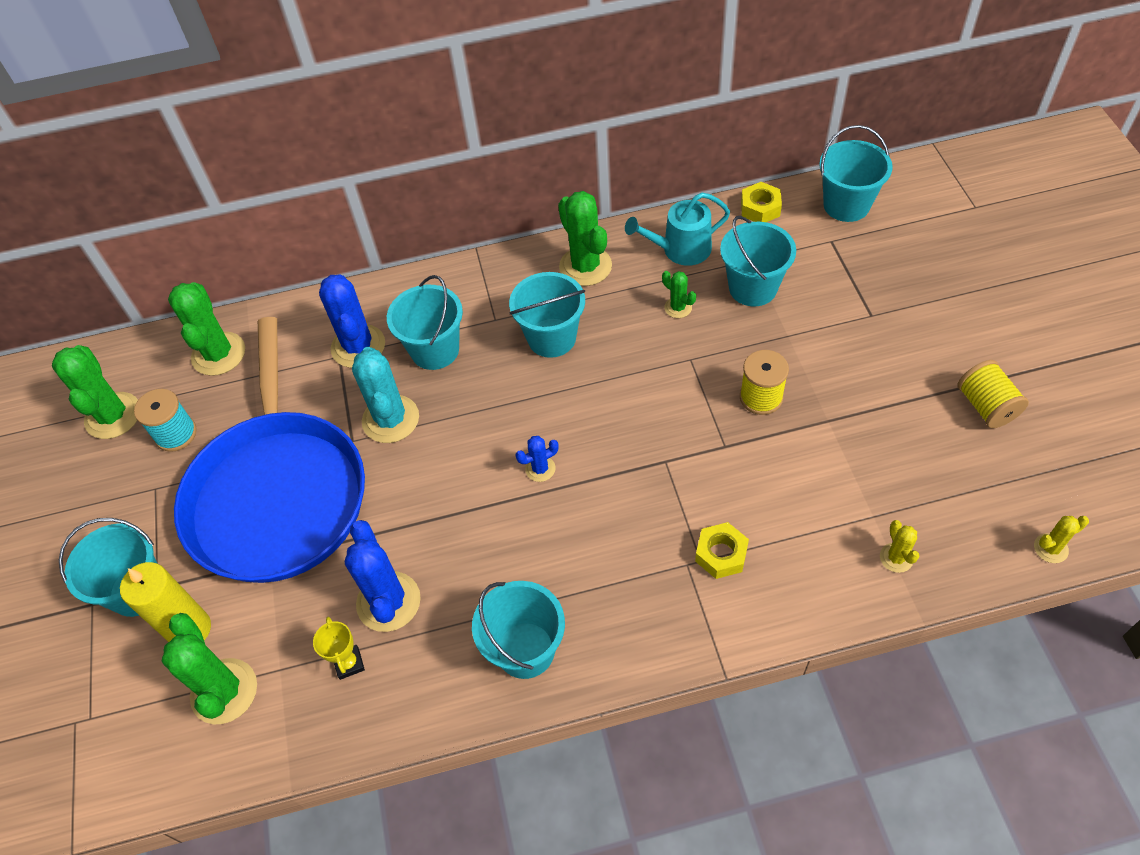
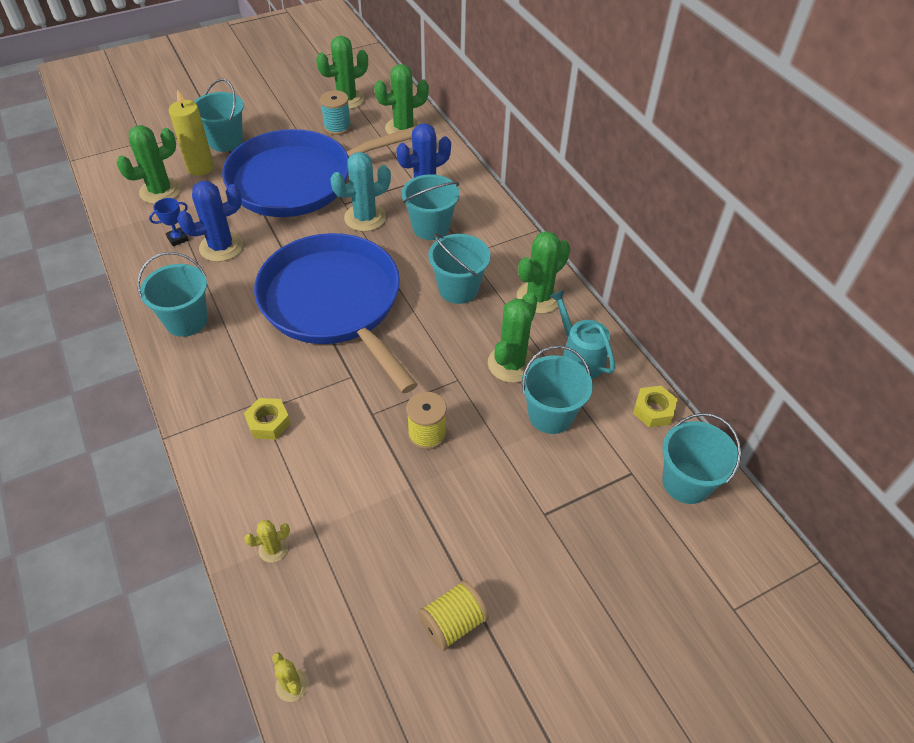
camera: 70 degrees right, 5 degrees down
(349, 663) = (177, 238): yellow trophy -> blue trophy
(540, 469) = (334, 303): blue cactus -> blue pan
(678, 307) = (511, 364): green cactus -> green cactus, size x1.99

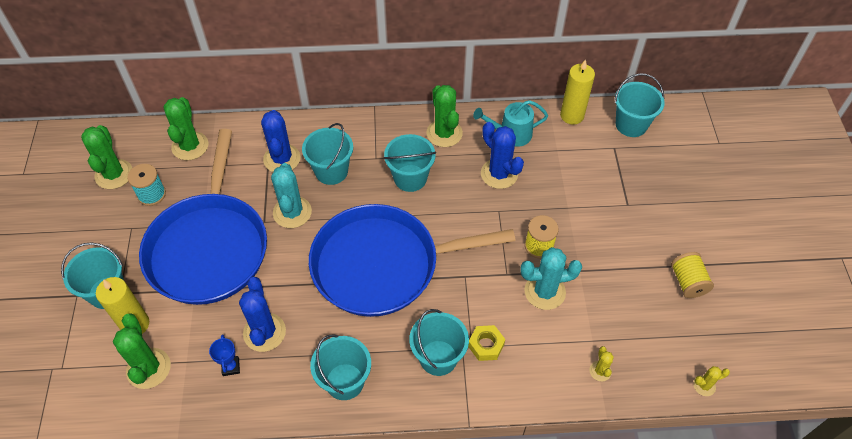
camera: 65 degrees left, 5 degrees up
(364, 458) = (544, 292): none -> turquoise cactus
(511, 364) = (499, 174): green cactus -> blue cactus
(550, 415) = (552, 170): turquoise bucket -> turquoise bucket (438, 358)
(653, 410) = (572, 115): yellow nut -> yellow candle

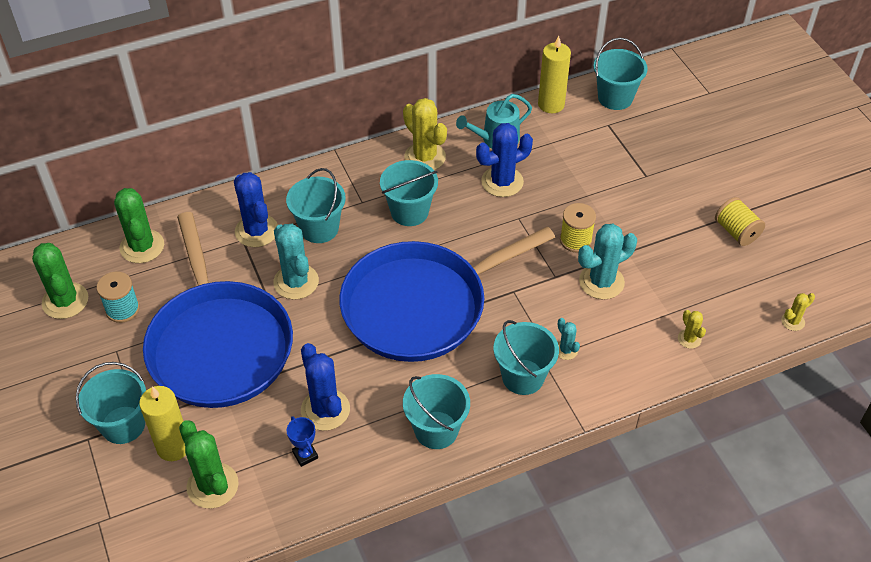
camera: 20 degrees left, 5 degrees down
(444, 133) = (425, 157): green cactus -> yellow cactus
(486, 345) = (566, 350): yellow nut -> turquoise cactus
(499, 174) = (502, 182): blue cactus -> blue cactus turned 60 degrees counterclockwise

